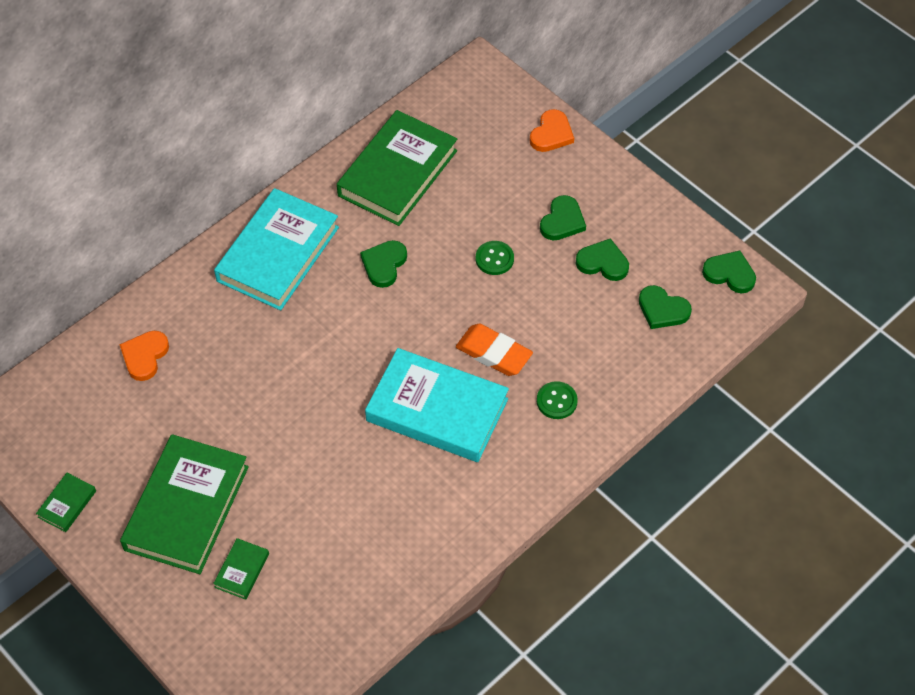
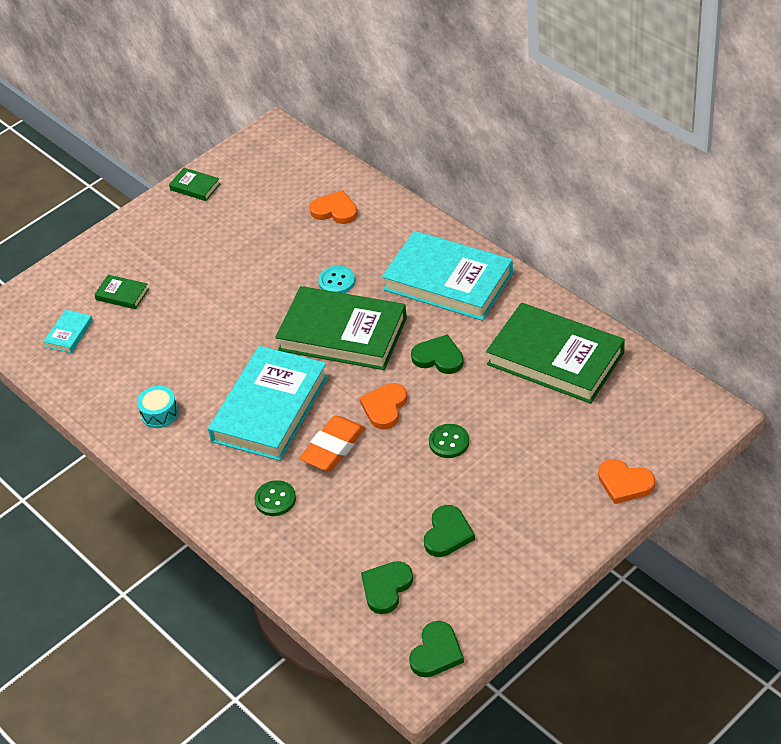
camera: 95 degrees right, 10 degrees down
(186, 508) = (184, 255): green book -> green book (343, 334)
(260, 353) = (337, 281): none -> turquoise button
(298, 623) = (69, 334): none -> turquoise book
(433, 515) = (159, 413): none -> turquoise drum
(445, 310) = (384, 407): none -> orange heart
(562, 221) = (502, 497): green heart -> none

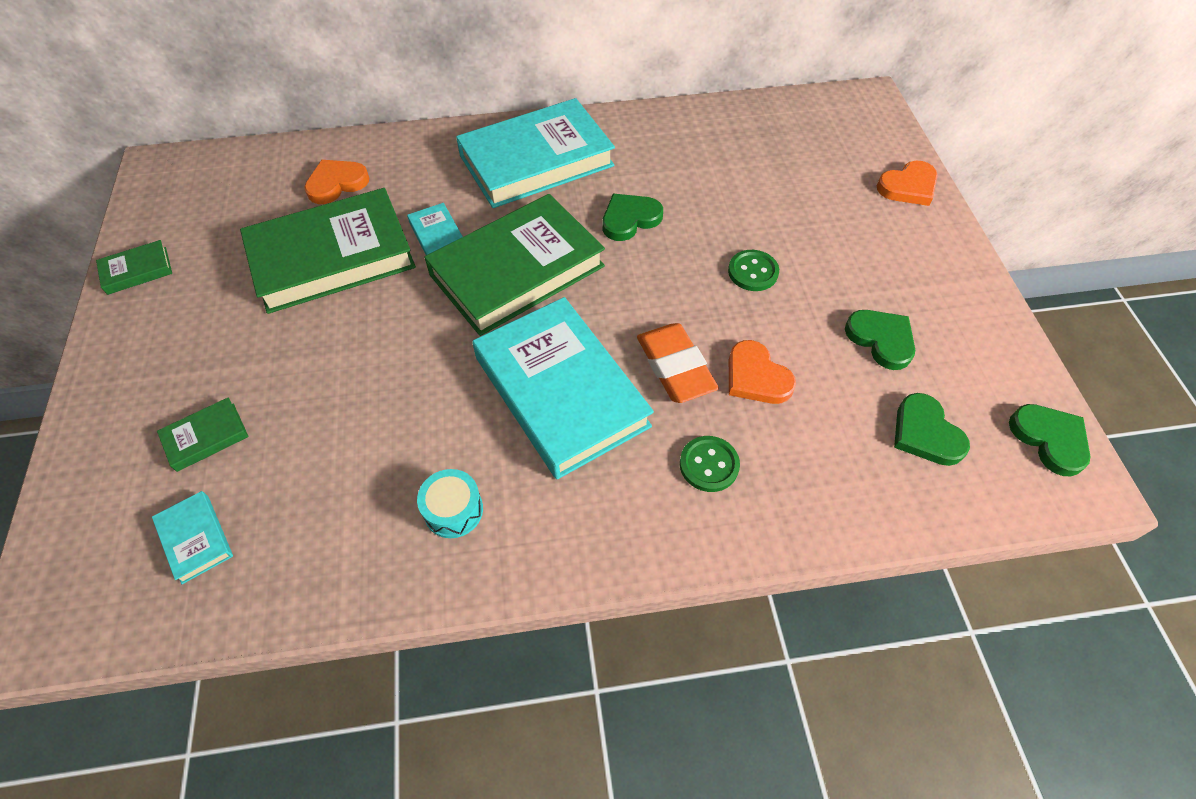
camera: 60 degrees left, 10 degrees up
(337, 281) = (437, 235): turquoise button -> turquoise book
(384, 407) = (657, 294): orange heart -> orange heart (756, 377)
(555, 358) = (712, 148): green book -> green book (332, 257)

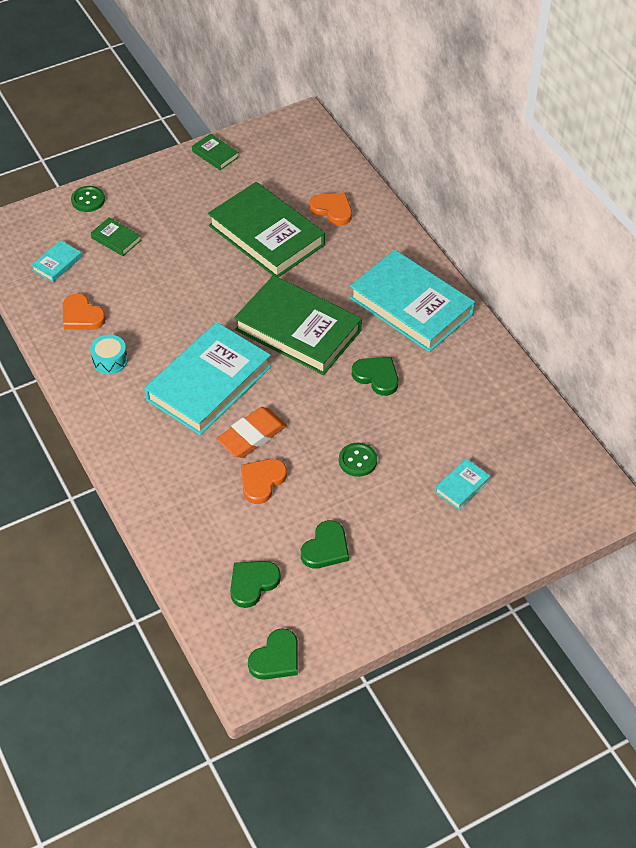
camera: 70 degrees right, 5 degrees down
(437, 235) = (310, 278): turquoise book -> turquoise book (462, 486)
(709, 465) = (183, 470): green button -> green button (88, 200)
(908, 187) = (504, 546): orange heart -> orange heart (81, 316)

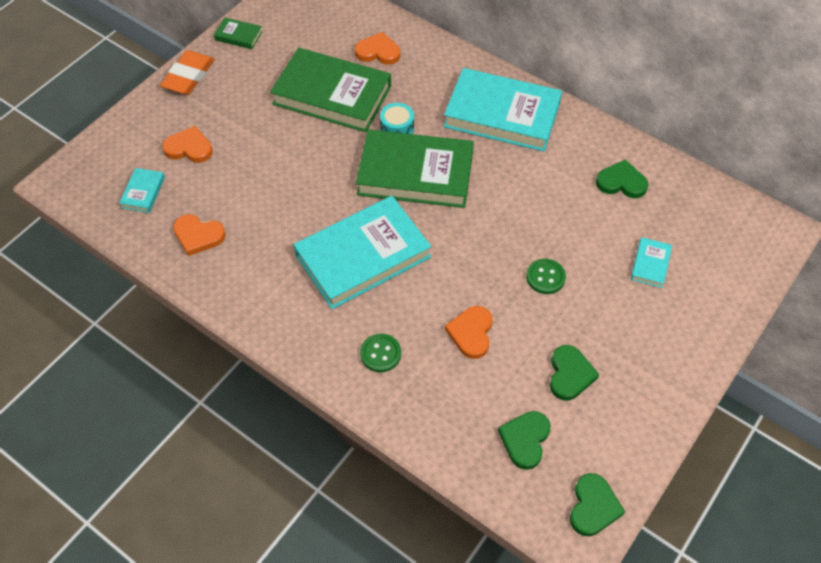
camera: 25 degrees left, 5 degrees up
(88, 200) = (139, 119): green button -> green button (380, 353)
(110, 360) = (253, 270): turquoise drum -> turquoise drum (397, 128)
(116, 239) = (189, 148): green book -> orange heart
(208, 383) = (362, 256): turquoise book -> turquoise book turned 45 degrees clockwise
(252, 436) = (435, 292): orange eraser -> orange eraser (188, 76)
(377, 377) = (513, 191): green heart -> green heart (621, 182)

